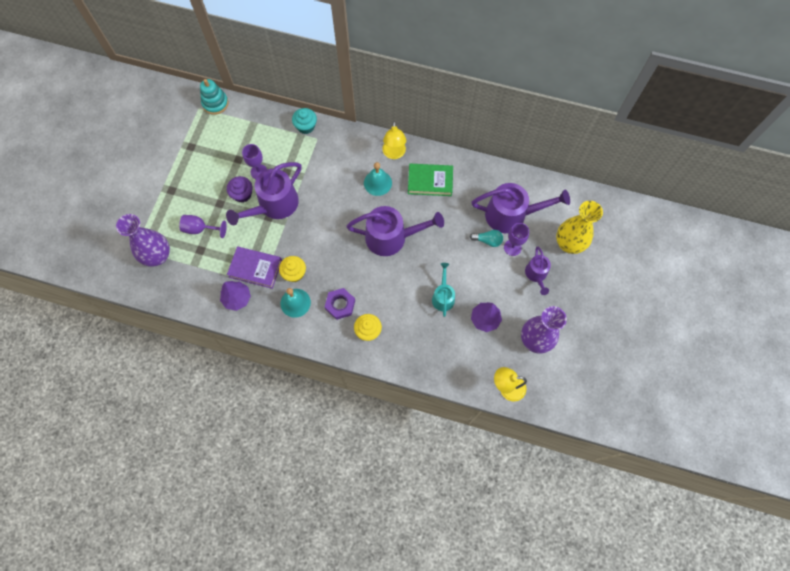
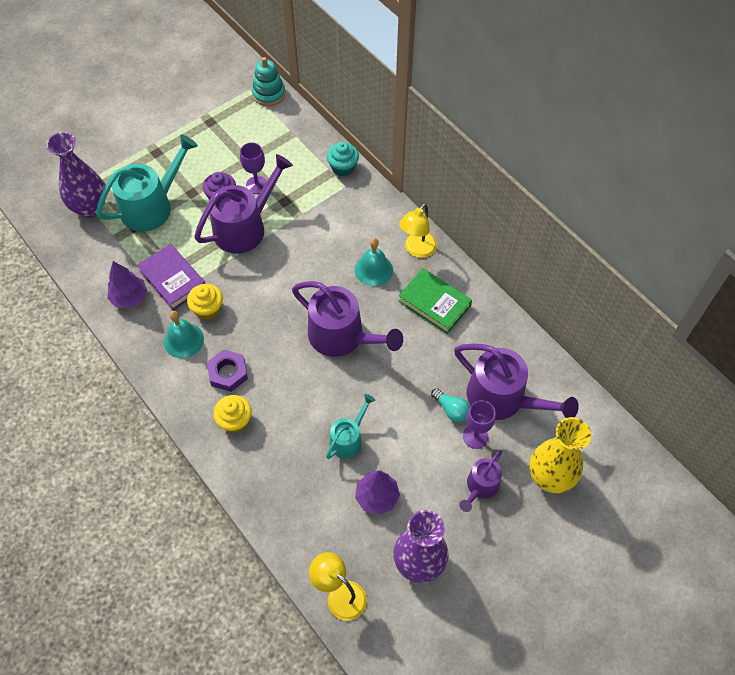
camera: 35 degrees right, 10 degrees down
(200, 229) = (152, 206): purple goblet -> turquoise watering can
(274, 205) = (245, 227): purple watering can -> purple watering can turned 150 degrees clockwise

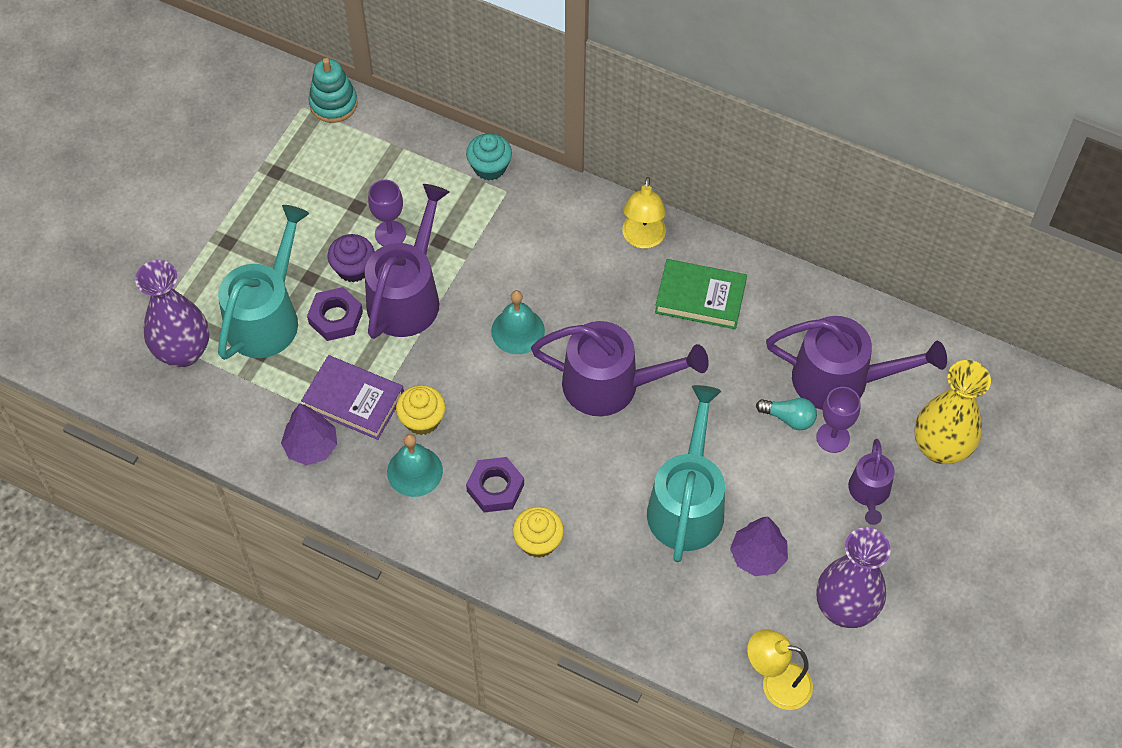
camera: 25 degrees left, 0 degrees up
(193, 223) = (336, 317): none -> purple nut
(348, 439) = (687, 504): turquoise watering can -> turquoise watering can, size x1.81
(373, 270) = (603, 285): turquoise bell -> turquoise bell (518, 331)

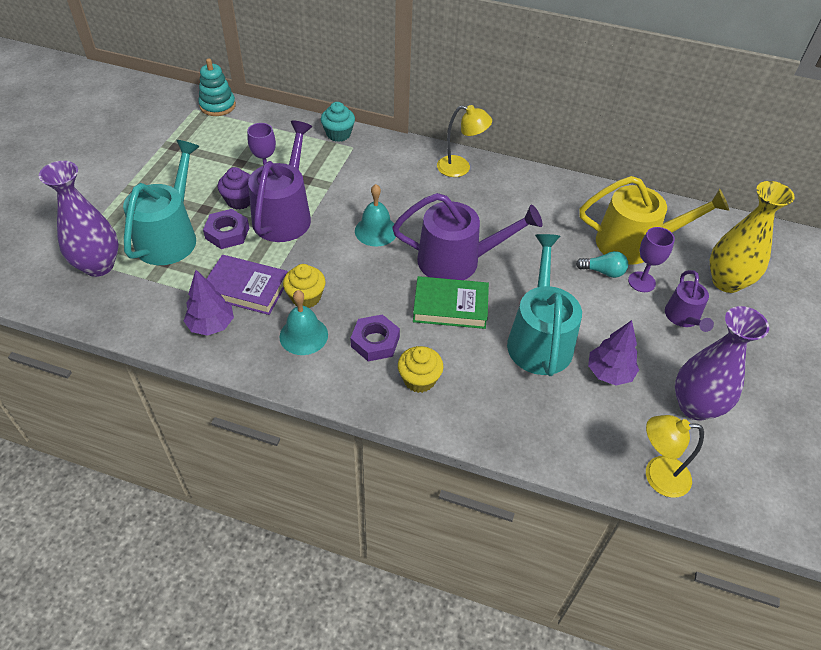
camera: 10 degrees left, 10 degrees down
(643, 239) = (460, 168): yellow lamp -> yellow lamp turned 75 degrees counterclockwise
(700, 297) = (512, 200): green book -> green book (450, 306)
(840, 380) = (634, 243): purple watering can -> yellow watering can

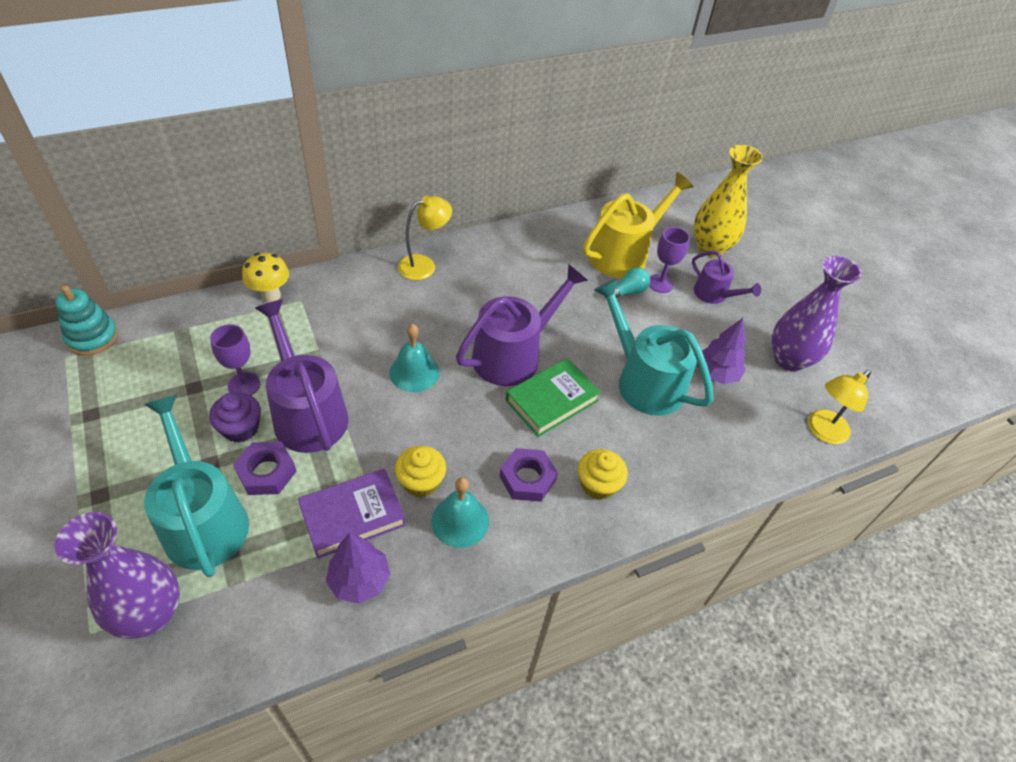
camera: 45 degrees left, 0 degrees up
(338, 134) = (271, 295): turquoise cupcake -> yellow mushroom

